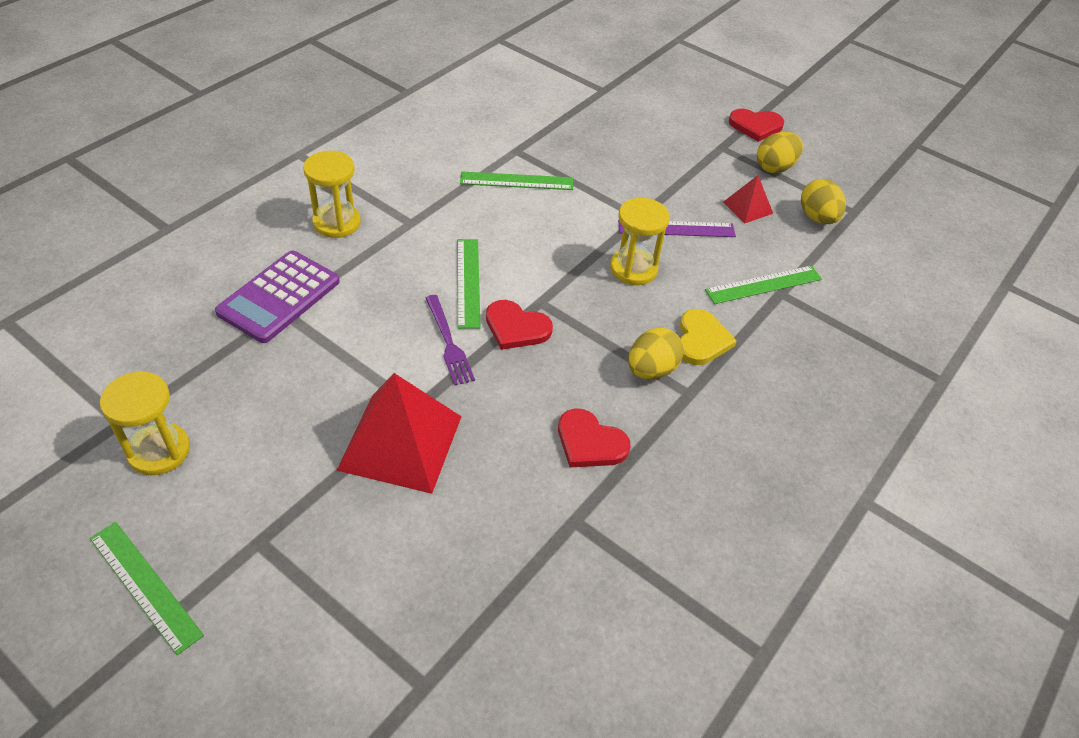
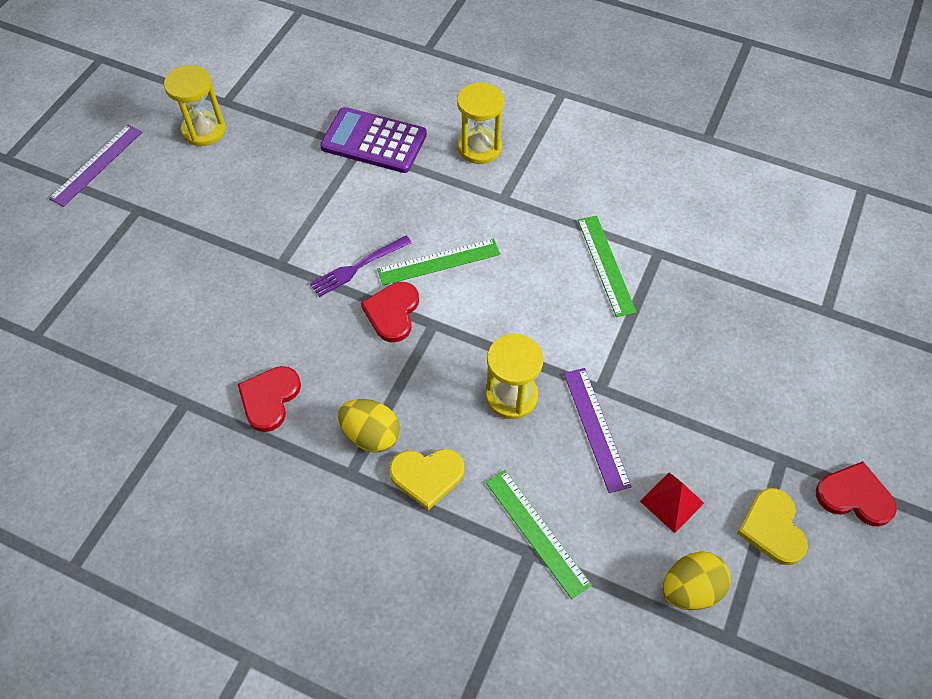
camera: 80 degrees right, 10 degrees up
(145, 585) = (97, 165): green ruler -> purple ruler
(400, 442) = (240, 264): red pyramid -> none
(755, 126) = (854, 496): red heart -> red heart turned 120 degrees clockwise
(774, 167) = (772, 528): yellow egg -> yellow heart

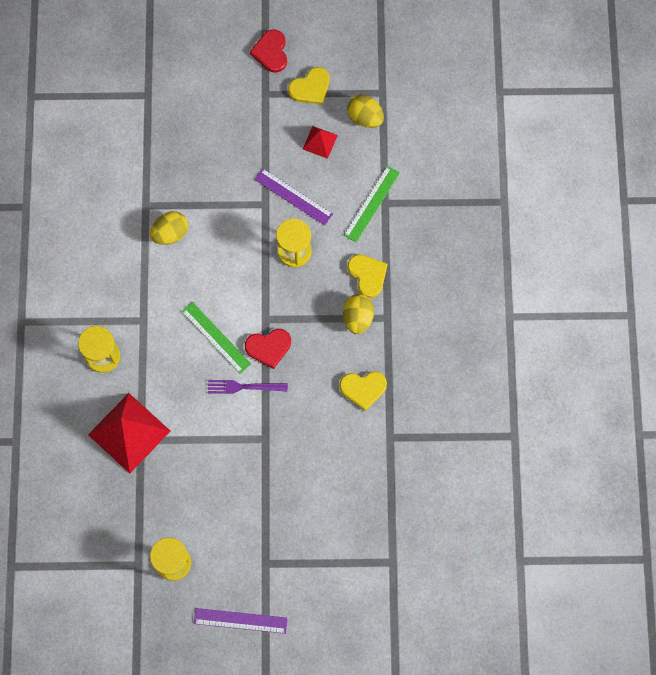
camera: 115 degrees left, 15 degrees up
(269, 398) = (363, 389): red heart -> yellow heart
(358, 267) = (244, 387): purple fork -> purple fork turned 150 degrees clockwise
(374, 141) = (129, 433): purple calculator -> red pyramid
(596, 428) = (293, 197): purple ruler -> purple ruler turned 75 degrees clockwise
(606, 265) = (170, 233): green ruler -> yellow egg

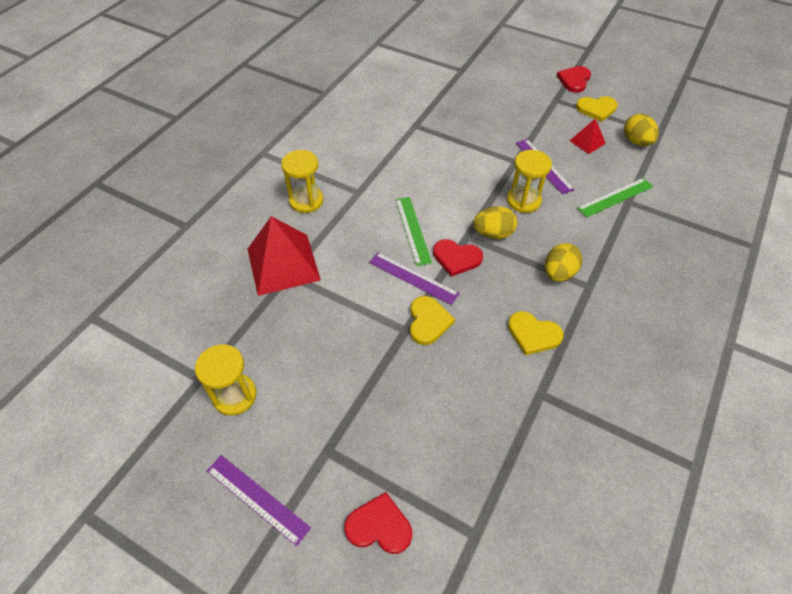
camera: 30 degrees right, 20 degrees down
(170, 233) = (422, 148): yellow egg -> yellow egg (493, 234)
(244, 387) = (413, 278): purple fork -> purple ruler
(330, 591) = (379, 526): none -> red heart
(367, 275) = (585, 245): yellow heart -> yellow heart (428, 321)

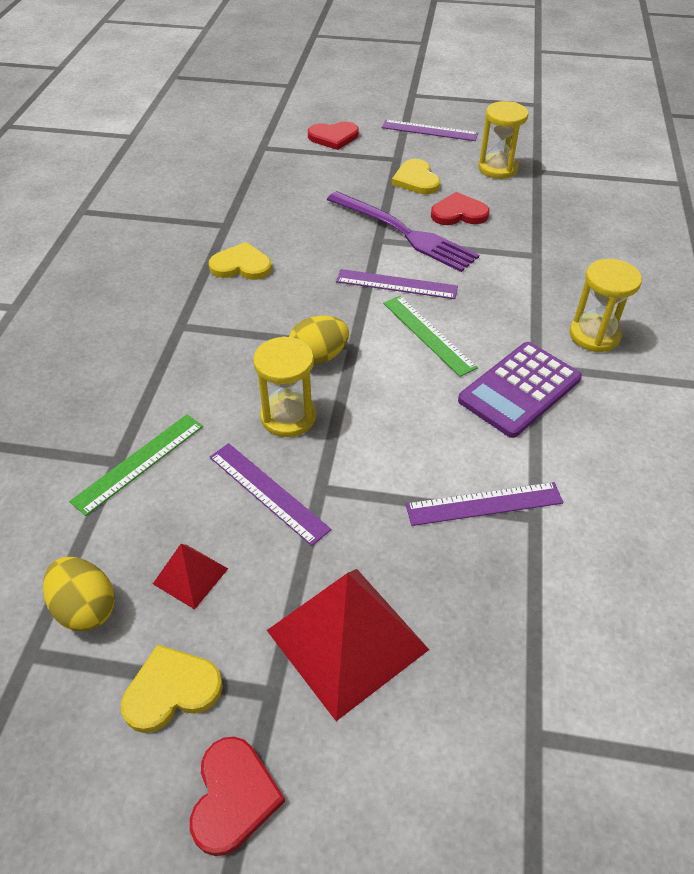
camera: 160 degrees right, 5 degrees down
(283, 264) = (552, 262): red pyramid -> red pyramid (347, 639)
(379, 181) = (519, 389): none -> purple calculator
(379, 331) = (404, 233): none -> purple fork
(428, 321) = (358, 251): yellow heart -> yellow heart (416, 180)
(436, 135) = (484, 504): none -> purple ruler
(456, 258) = (355, 316): red heart -> red heart (459, 213)
(558, 273) = (220, 330): yellow egg -> none

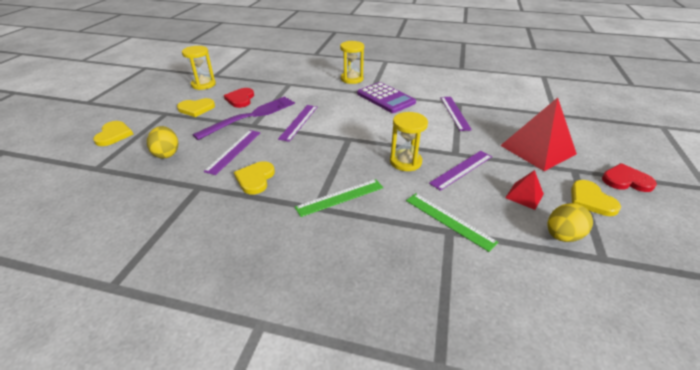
camera: 85 degrees left, 10 degrees down
(318, 357) = (357, 150): yellow egg -> yellow egg (167, 153)
(333, 137) = (114, 135): red heart -> yellow heart
(428, 334) = (344, 116): green ruler -> green ruler (340, 197)
(429, 130) = (142, 100): purple ruler -> purple ruler (234, 151)

